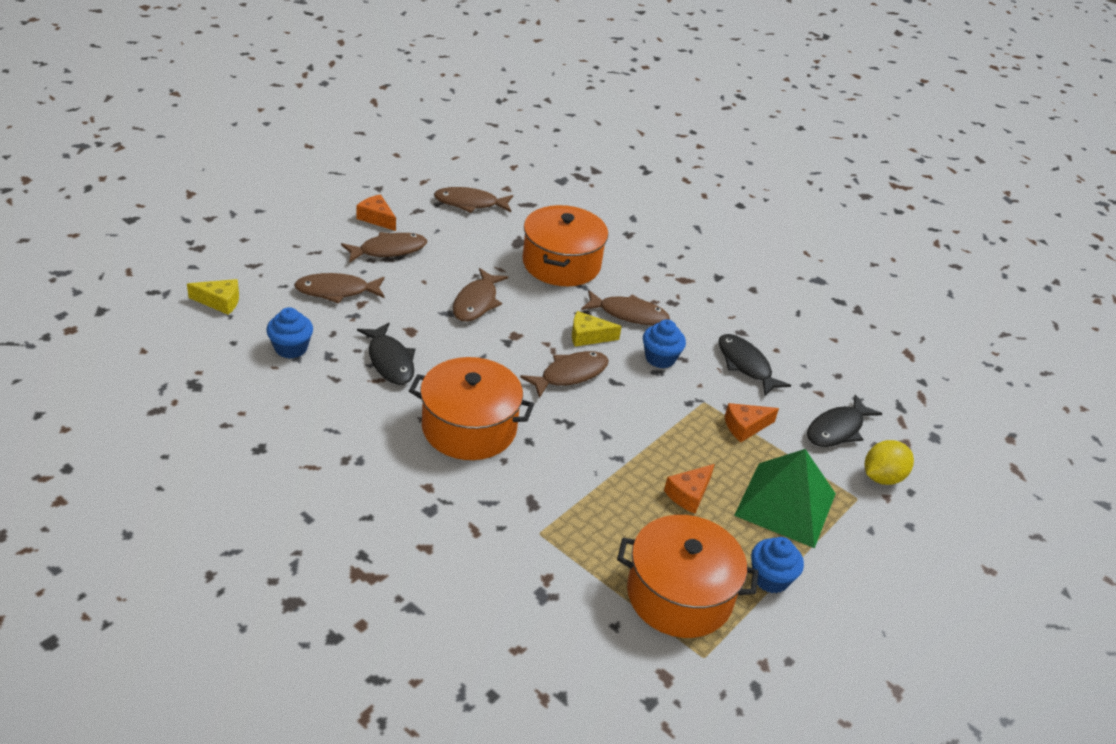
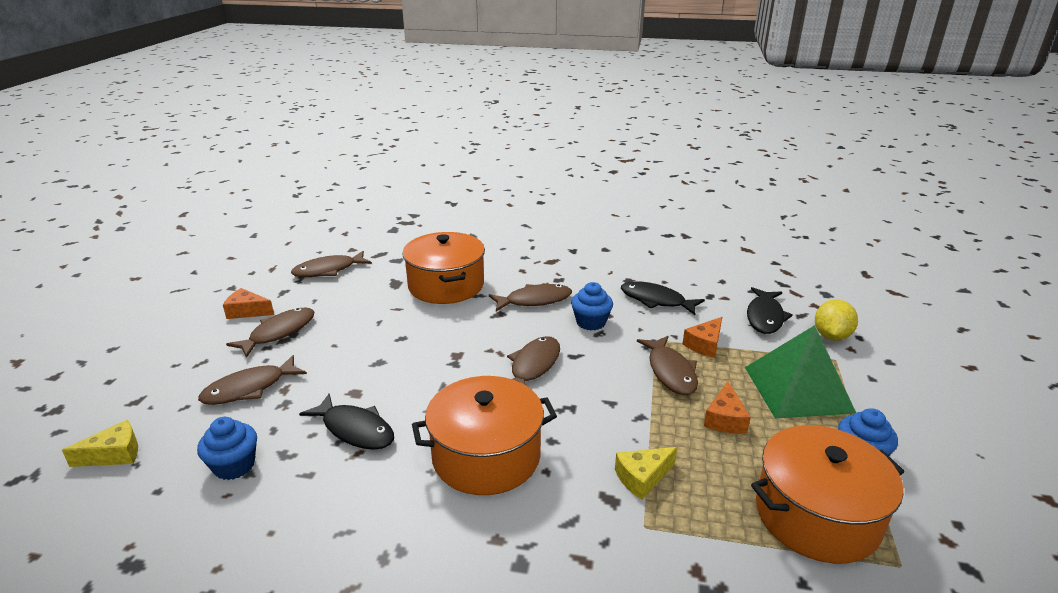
camera: 25 degrees left, 10 degrees down
(476, 302) = (398, 342): brown fish -> brown fish (670, 372)
(588, 336) = (519, 330): yellow cheese -> yellow cheese (642, 477)

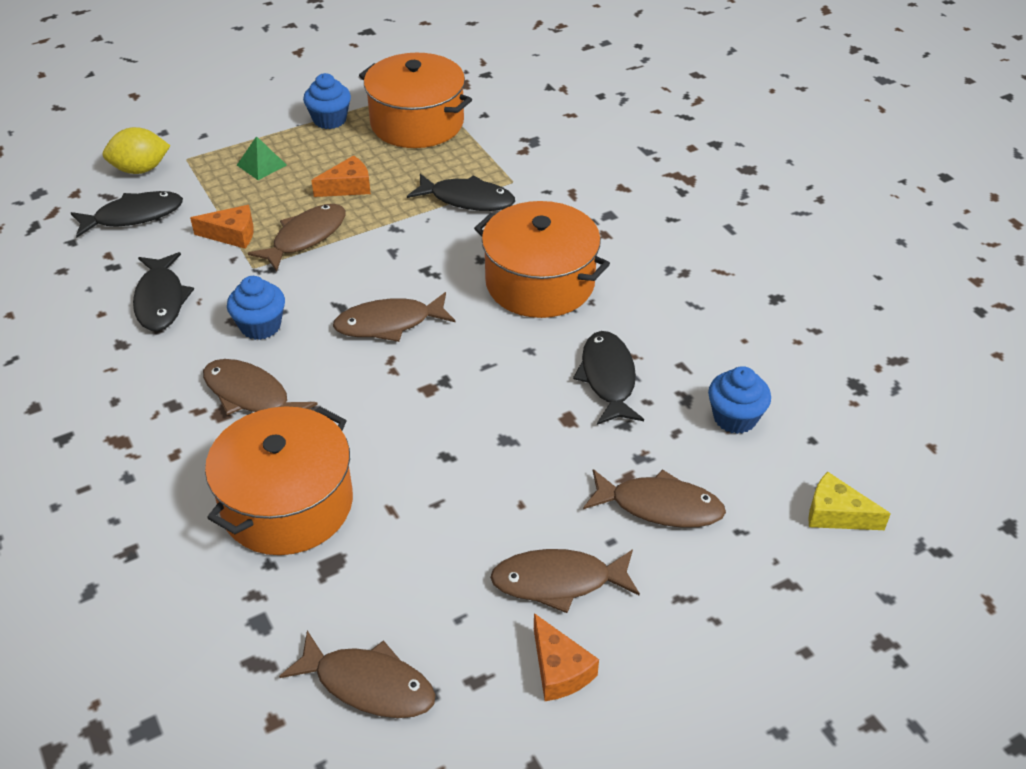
camera: 130 degrees left, 15 degrees up
(642, 477) = (467, 199): yellow cheese -> black fish
(798, 389) = (261, 165): green pyramid -> green pyramid, size x0.44

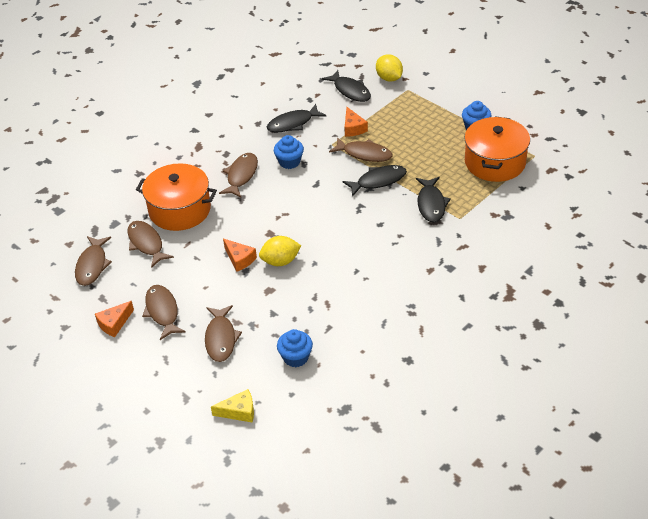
camera: 75 degrees right, 0 degrees up
(261, 165) = (417, 117): green pyramid -> none
(348, 187) = (416, 155): orange cheese -> orange cheese (239, 259)
(389, 323) = (311, 205): brown fish -> brown fish (146, 244)
(505, 390) = (280, 261): none -> yellow lemon
(540, 282) = (371, 253): orange pot -> none
(608, 378) = (305, 299): black fish -> black fish (378, 181)
(836, 514) = (239, 411): yellow cheese -> yellow cheese turned 75 degrees clockwise

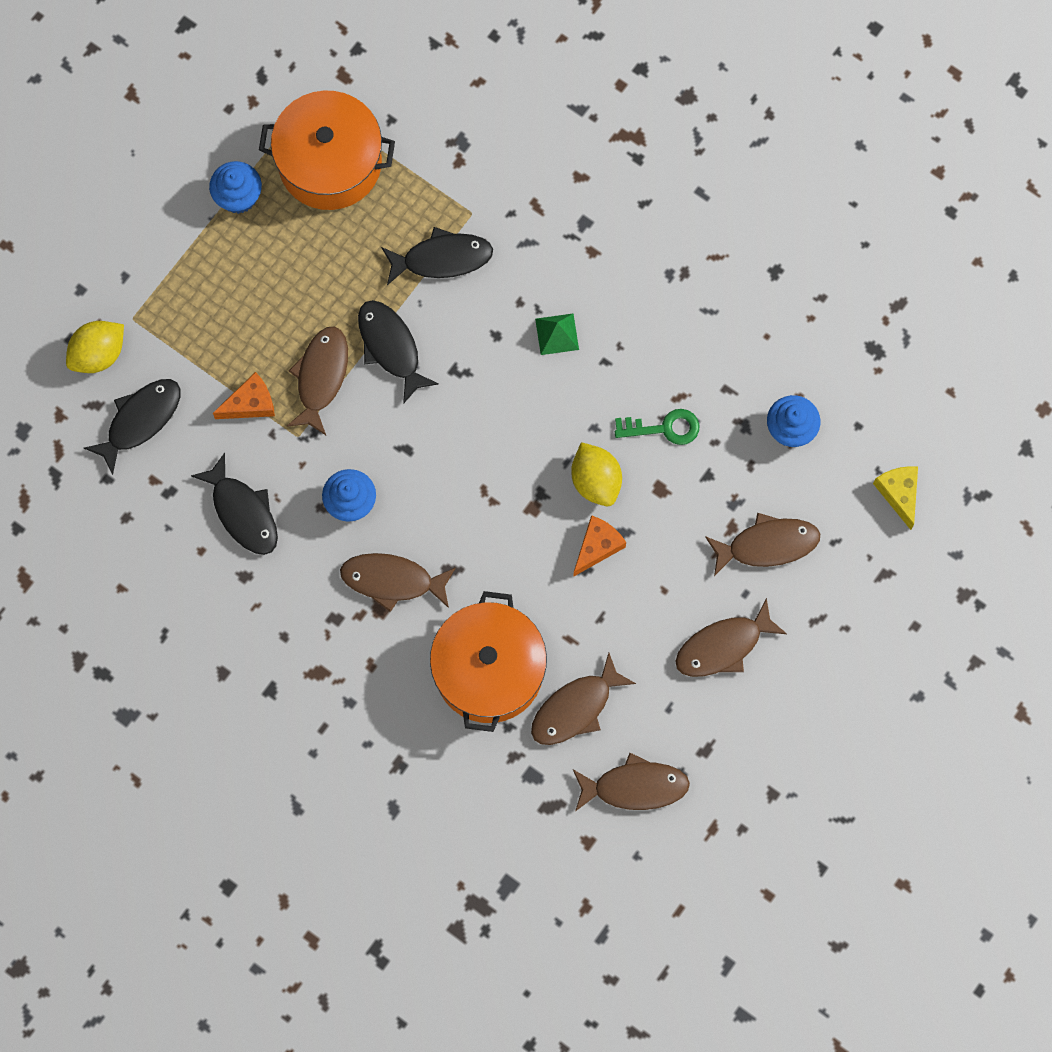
camera: 100 degrees left, 30 degrees up
(114, 323) = (756, 716): orange cheese -> none
(308, 295) = (664, 428): none -> green key
(377, 250) = (557, 334): none -> green pyramid

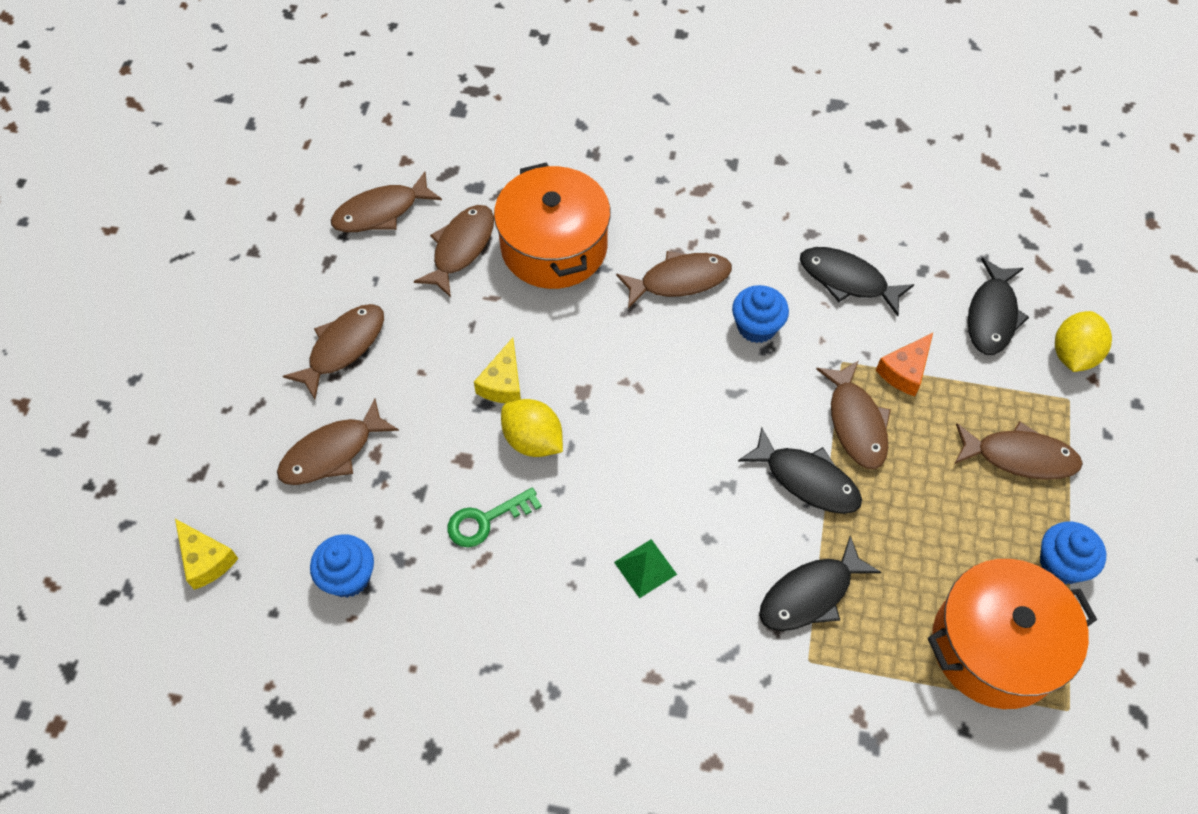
camera: 155 degrees right, 15 degrees down
(209, 290) = (1019, 457): none -> brown fish
(597, 546) = (503, 383): orange cheese -> yellow cheese

